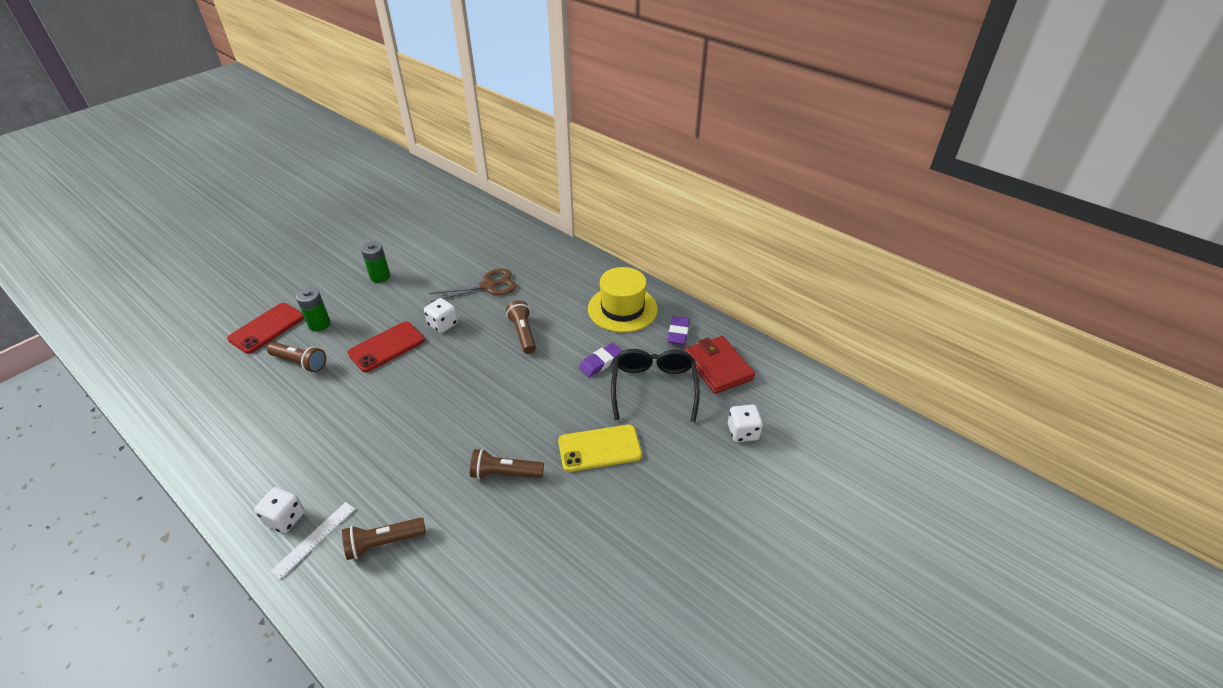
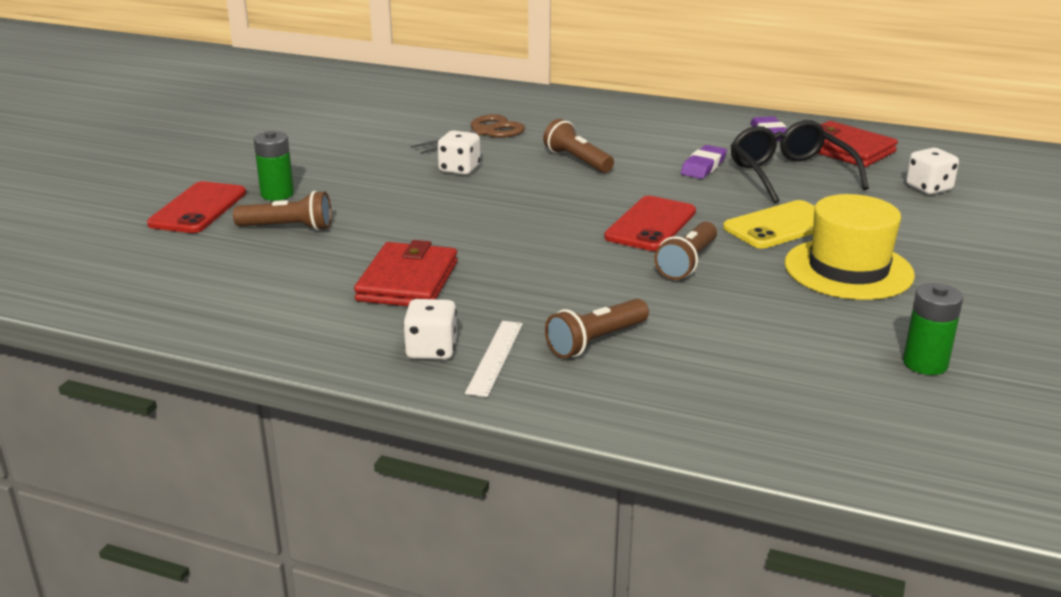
camera: 20 degrees left, 15 degrees down
(324, 441) = (407, 281): none -> red wallet
(380, 277) = (319, 145): green battery -> green battery (925, 363)
(386, 347) = (402, 197): red phone -> red phone (650, 224)
(505, 473) = (687, 263): brown flashlight -> brown flashlight turned 45 degrees counterclockwise
(622, 309) = (680, 126): yellow hat -> yellow hat (848, 269)

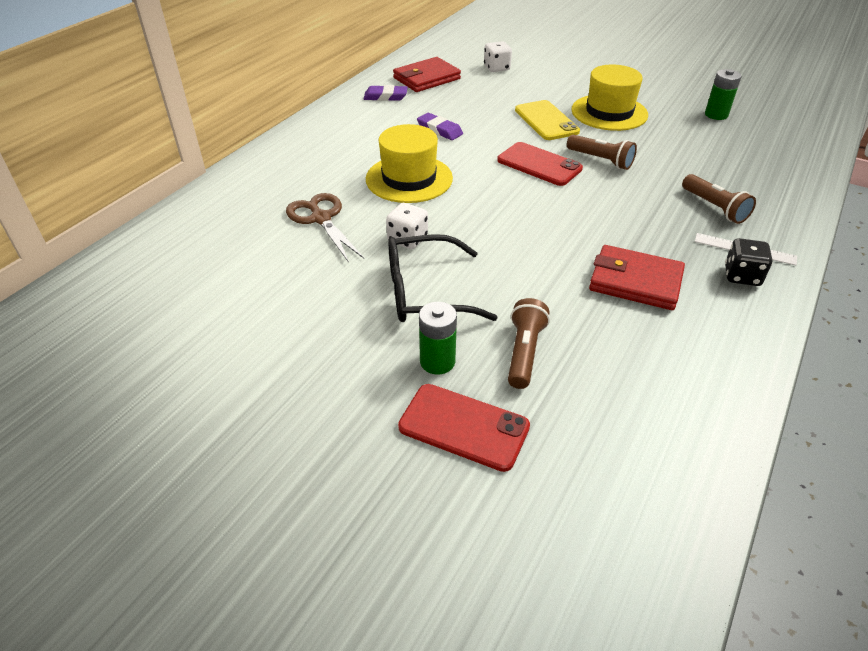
camera: 80 degrees left, 15 degrees up
(431, 350) = (742, 276): white dice -> black dice
(577, 160) = (409, 179): brown flashlight -> yellow hat
(789, 174) = (463, 103): black glasses -> black glasses (425, 292)

